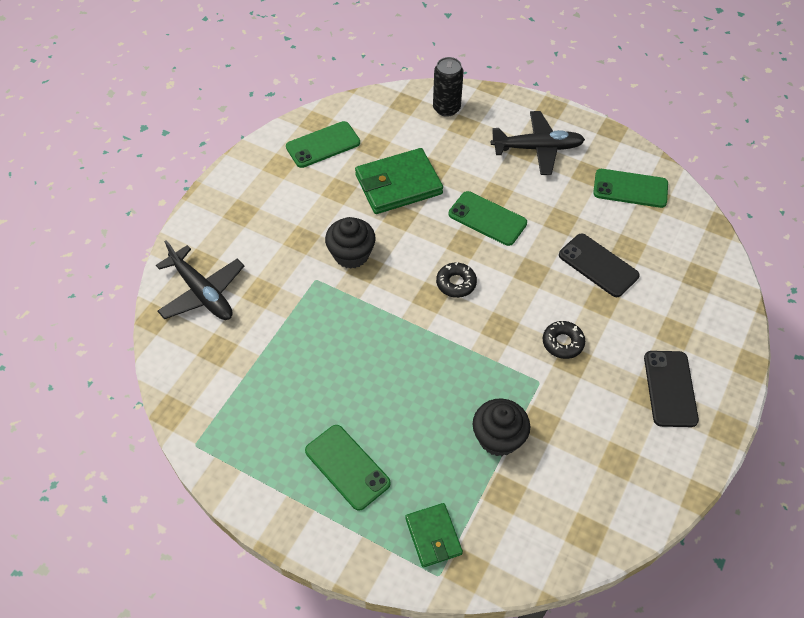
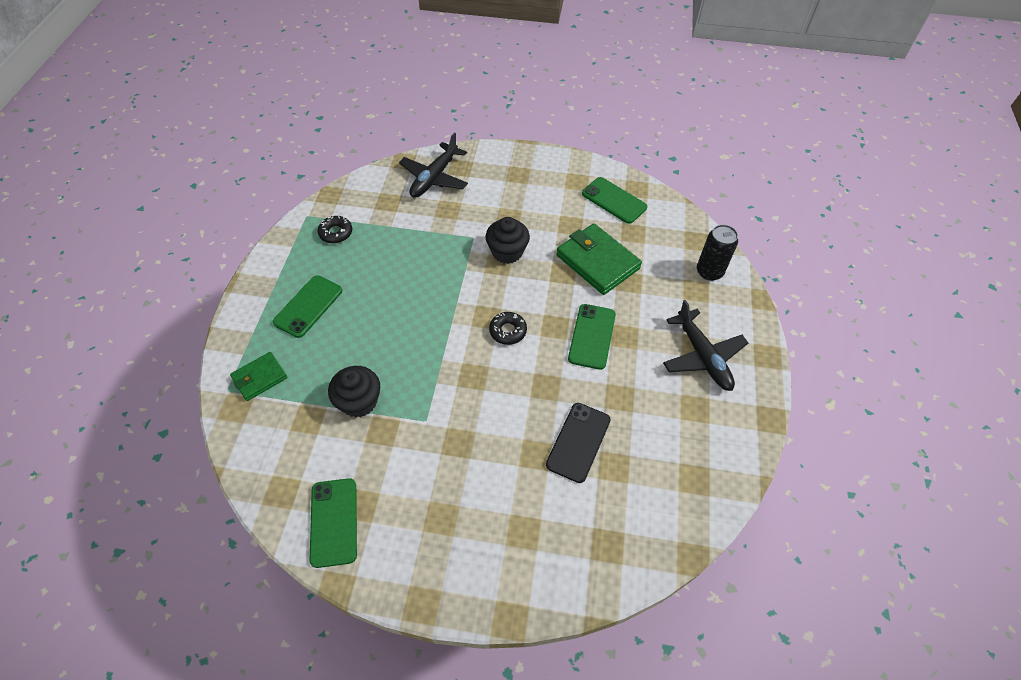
camera: 70 degrees right, 0 degrees up
(562, 343) = (474, 430): black donut -> black donut (336, 233)
(630, 189) = (695, 453): green phone -> green phone (334, 522)
(670, 388) = (453, 538): black phone -> none

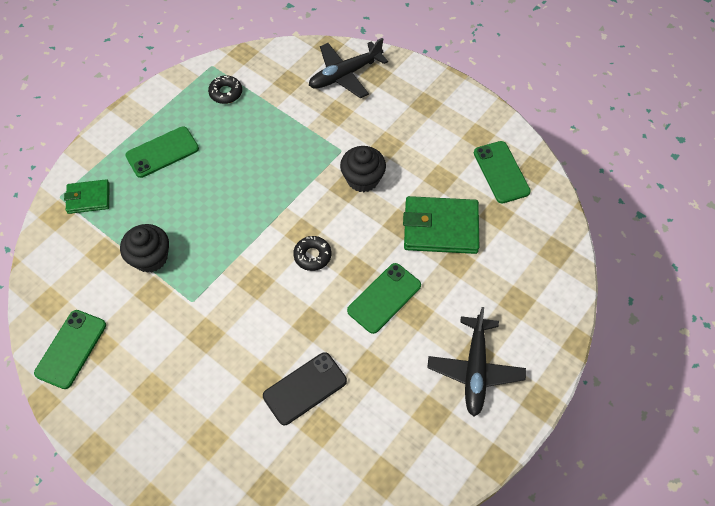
camera: 30 degrees right, 5 degrees up
(597, 262) = (440, 228): green wallet -> green wallet turned 75 degrees counterclockwise
(709, 272) = (544, 289): black can -> none

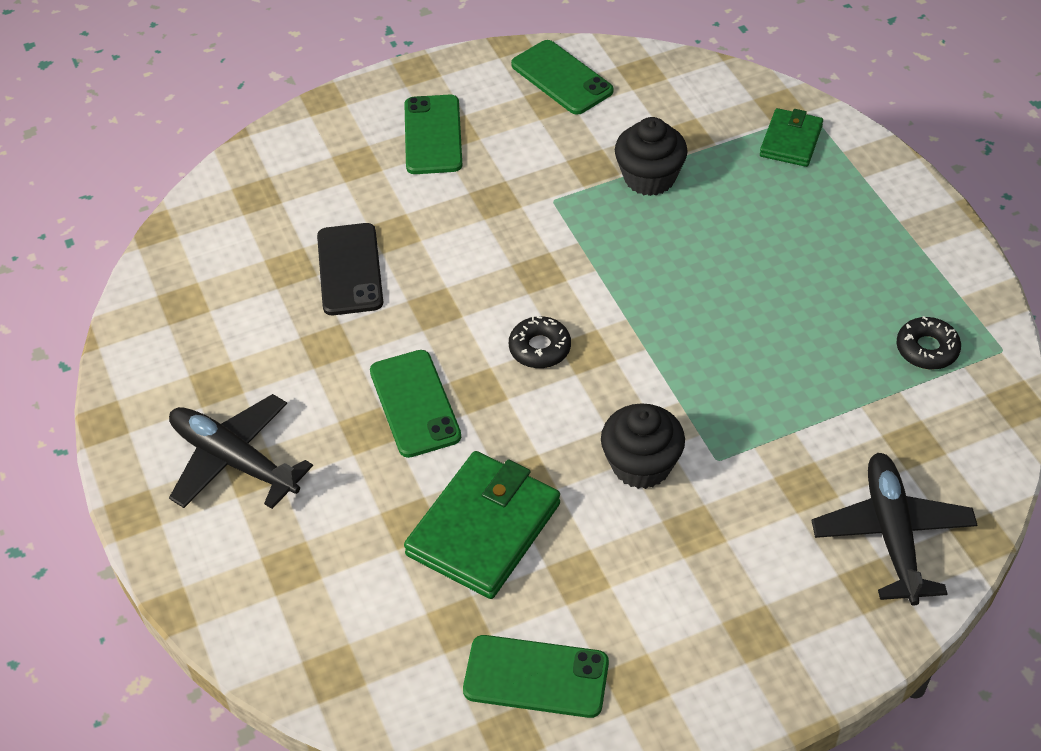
camera: 120 degrees right, 10 degrees down
(162, 152) = (835, 237): green phone -> green phone (433, 135)

